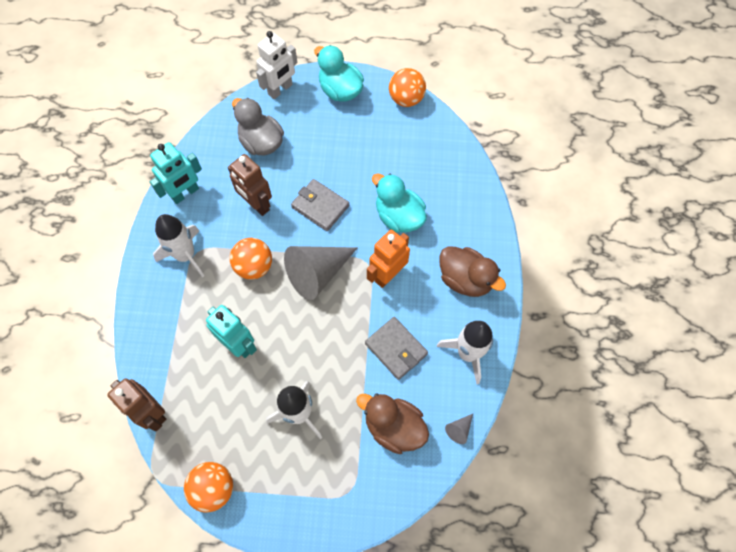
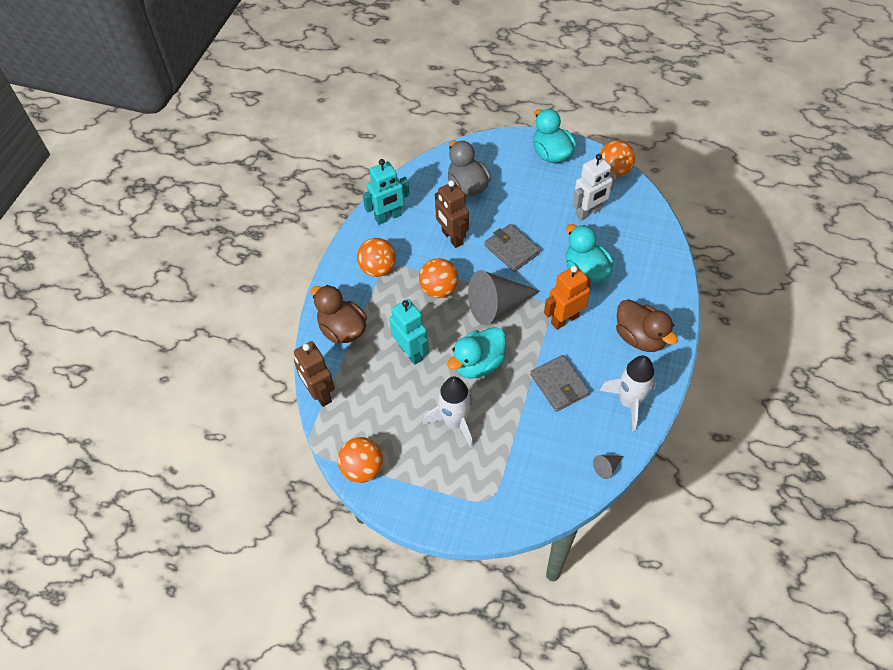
camera: 15 degrees right, 10 degrees down
(185, 255) = (378, 269): white rocket -> orange ball
(280, 90) = (494, 144): white robot -> white robot (588, 212)
(310, 343) = (478, 364): none -> turquoise duck
(393, 427) = (543, 452): brown duck -> brown duck (342, 330)

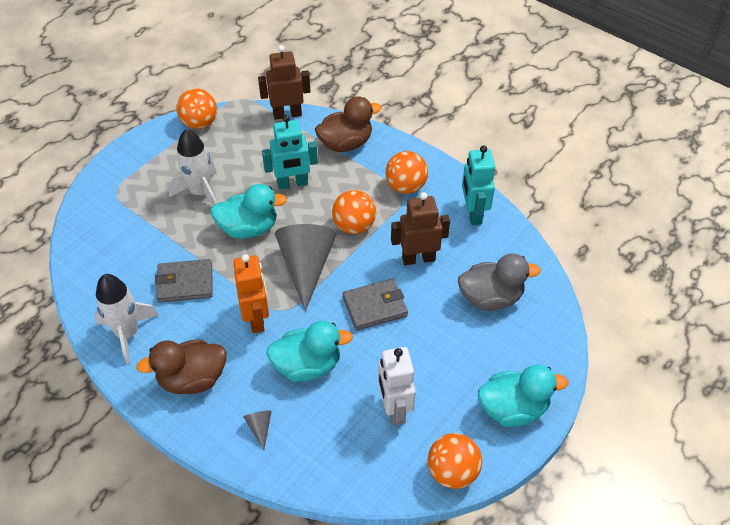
camera: 110 degrees right, 5 degrees down
(478, 364) = (248, 228): turquoise duck -> turquoise duck turned 105 degrees clockwise
(606, 467) = (79, 285): grey cone -> grey cone (260, 427)

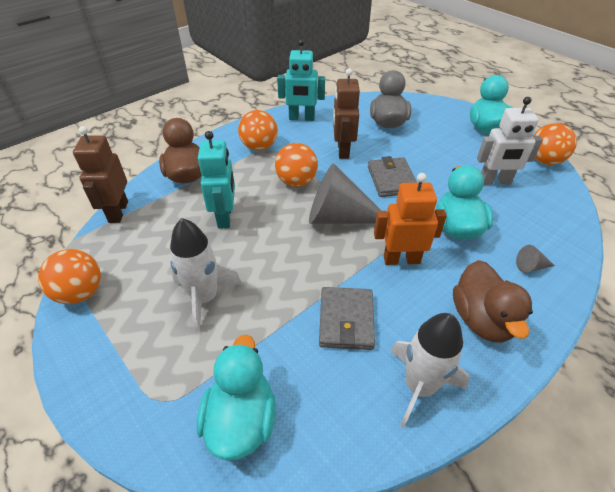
camera: 80 degrees left, 5 degrees down
(248, 228) = (277, 257): turquoise duck -> turquoise duck (241, 419)

